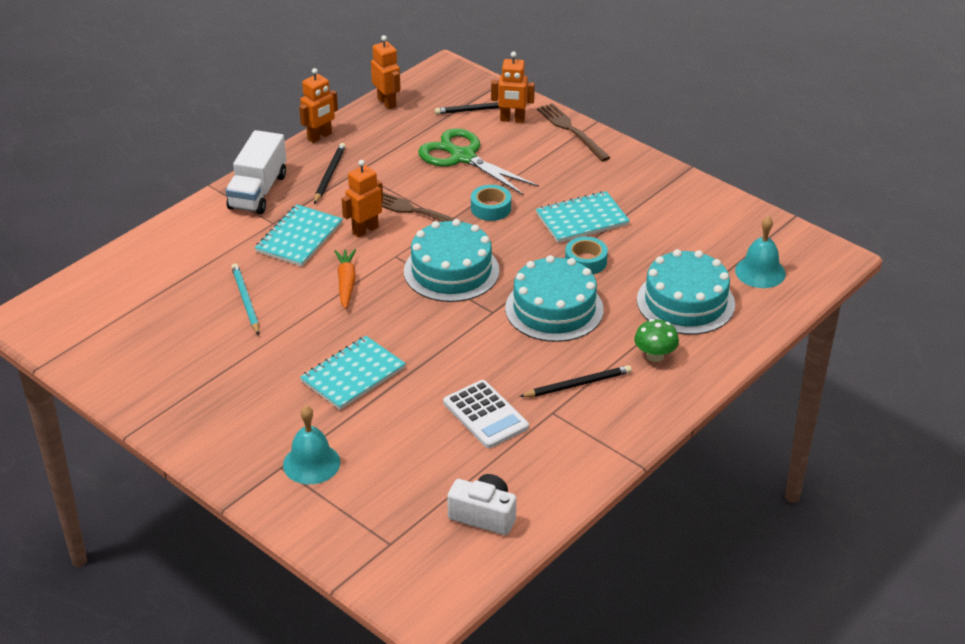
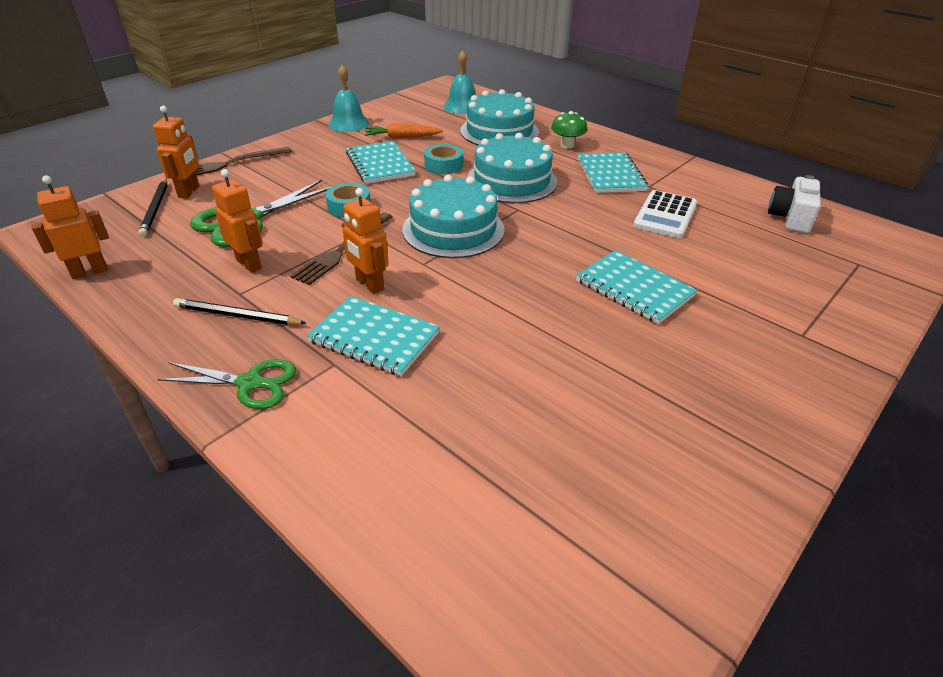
camera: 90 degrees left, 0 degrees up
(245, 300) = (510, 381): turquoise pencil -> none
(258, 191) = (250, 383): white truck -> green scissors
(311, 463) = (784, 313): turquoise bell -> turquoise bell (348, 123)
(320, 136) = (135, 327): orange robot -> orange robot (249, 264)
(346, 283) = (473, 297): orange carrot -> orange carrot (402, 137)
(485, 415) = (665, 215): white calculator -> white calculator turned 150 degrees clockwise
(578, 384) = (610, 175): black pencil -> turquoise notebook

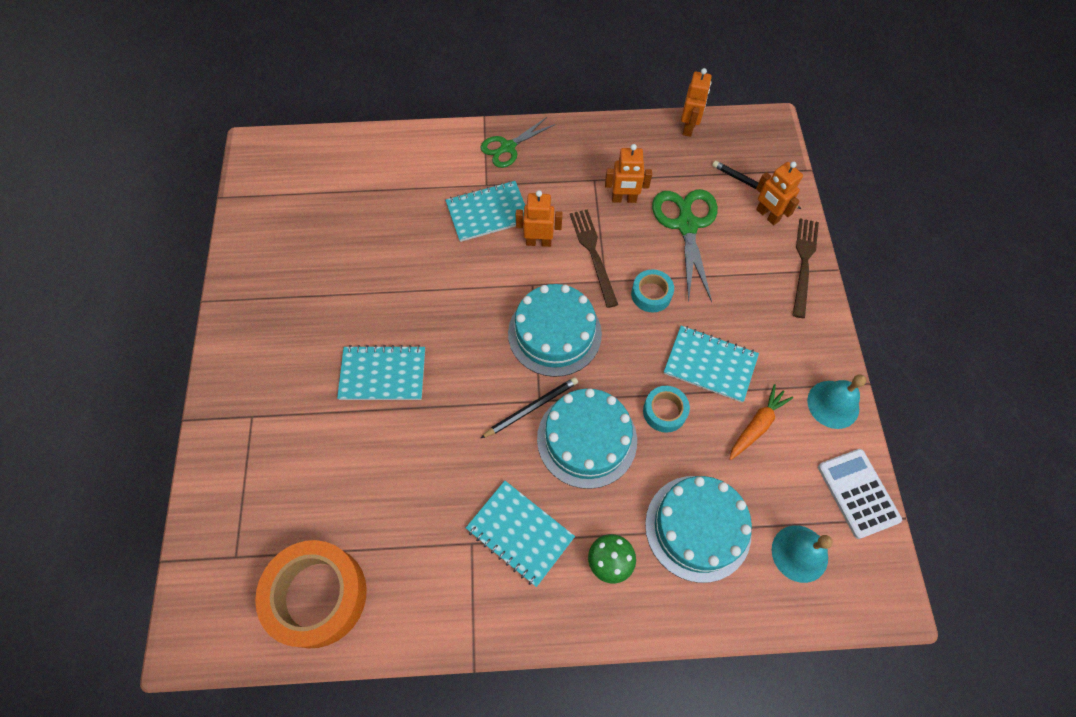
camera: 135 degrees right, 25 degrees up
(237, 316) = (571, 168): black pencil -> black pencil (531, 408)
(665, 215) = (424, 499): white calculator -> white calculator (858, 493)
(790, 218) = (317, 595): white camera -> orange tape

